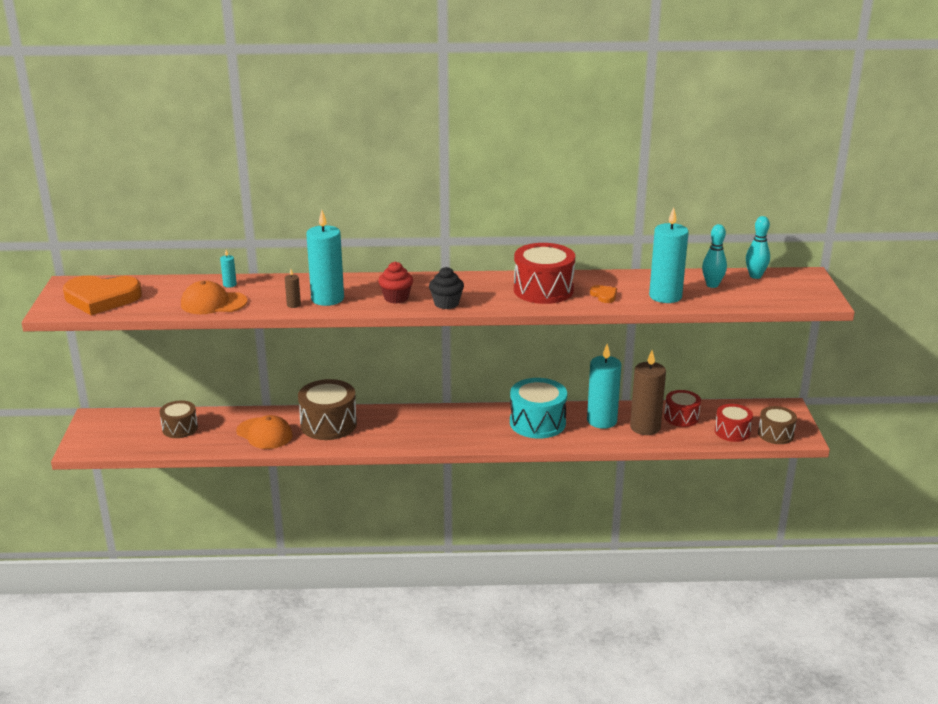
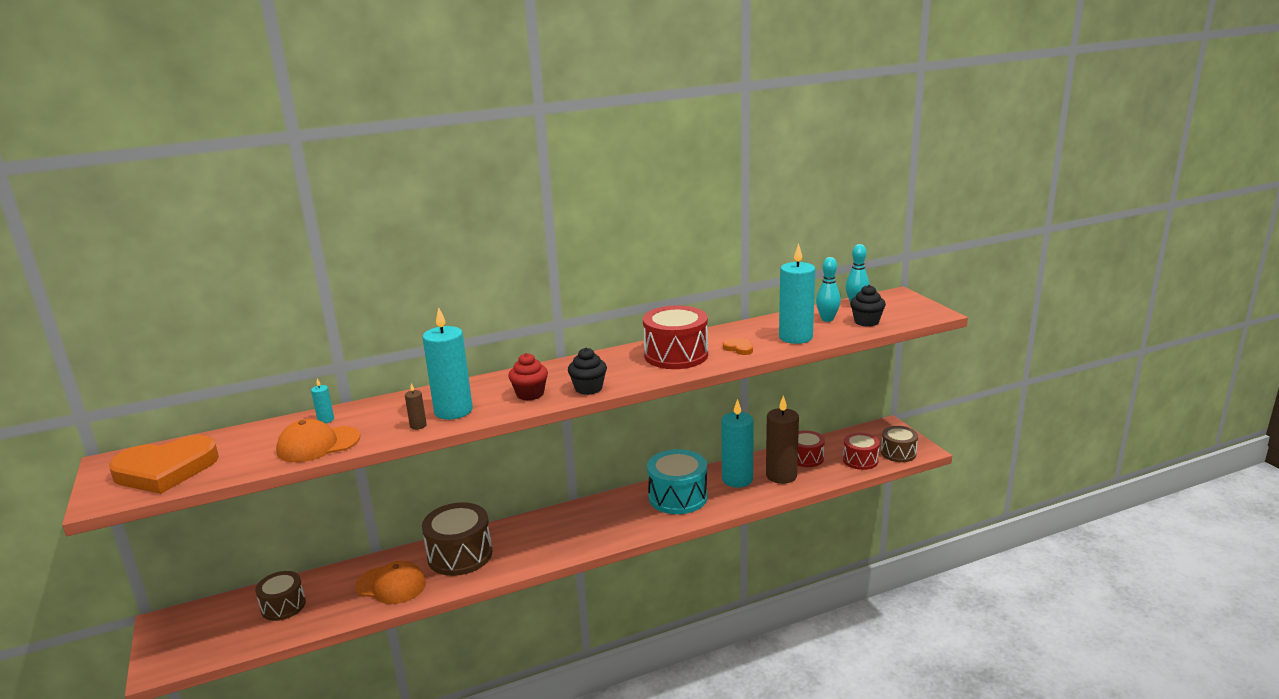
camera: 20 degrees left, 5 degrees down
(747, 295) = (866, 322): none -> black cupcake

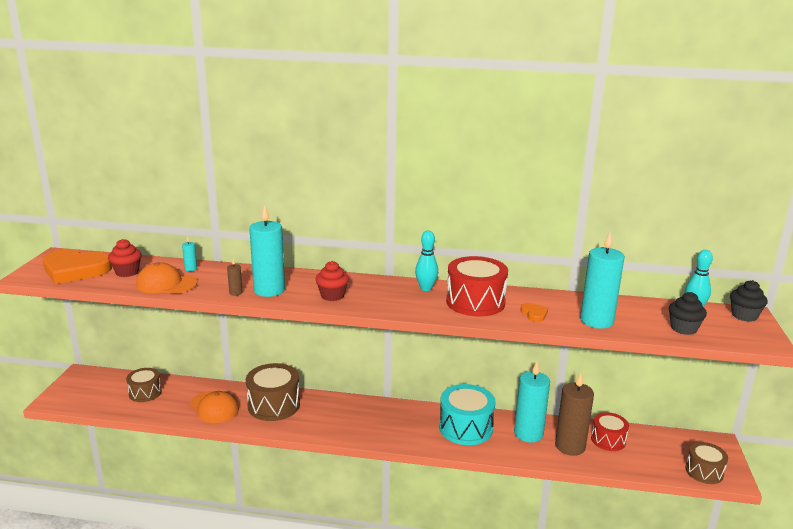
camera: 30 degrees right, 0 degrees up
(245, 449) = (127, 272): none -> red cupcake
(588, 388) = (377, 306): black cupcake -> black cupcake (744, 316)
(827, 319) = (647, 314): turquoise bowling pin -> turquoise bowling pin (426, 288)
(860, 460) = (658, 463): red drum -> none

